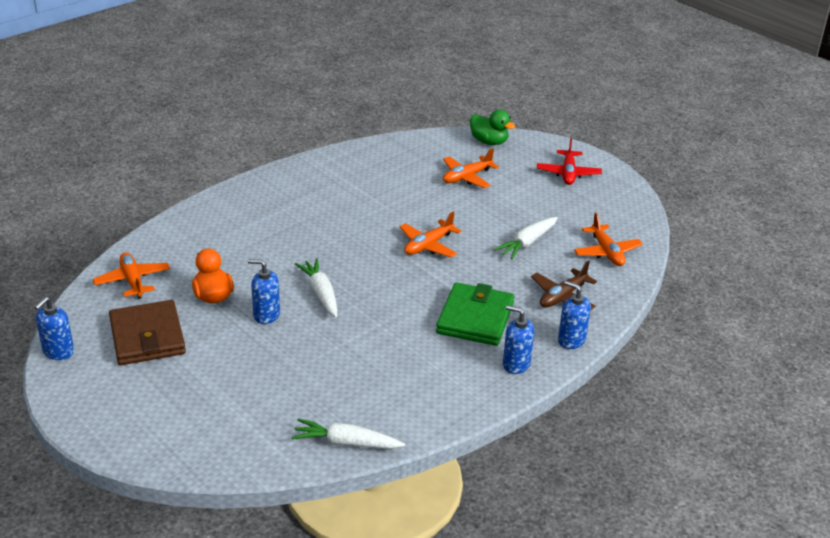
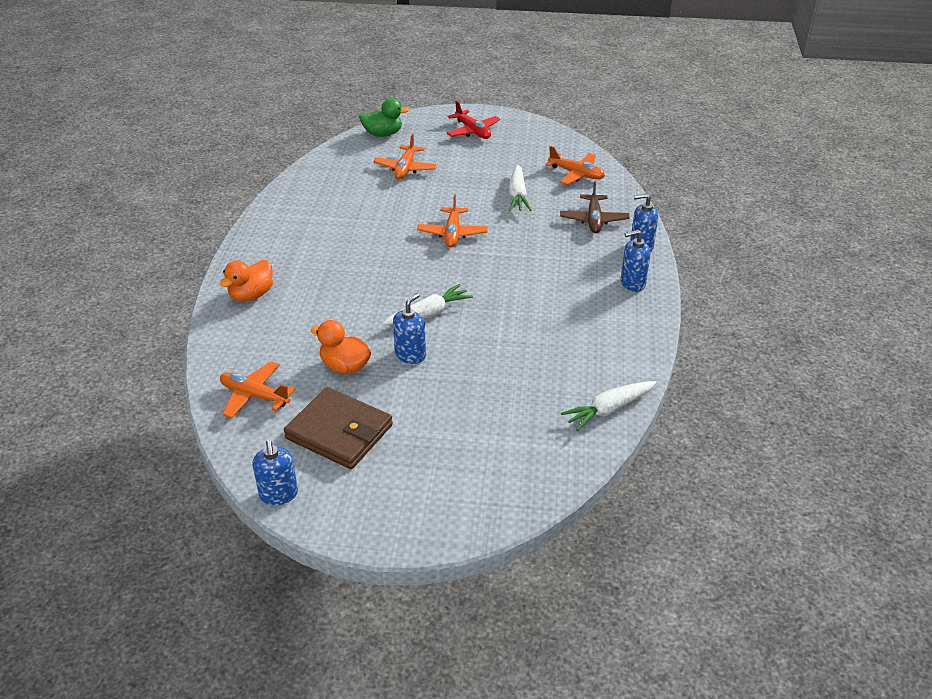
camera: 40 degrees left, 5 degrees up
(225, 213) = (251, 295): none -> orange duck
(266, 315) = (410, 355): blue soap dispenser -> blue soap dispenser turned 150 degrees clockwise
(321, 294) = (428, 314): white carrot -> white carrot turned 120 degrees clockwise
(475, 318) = (561, 267): green wallet -> none

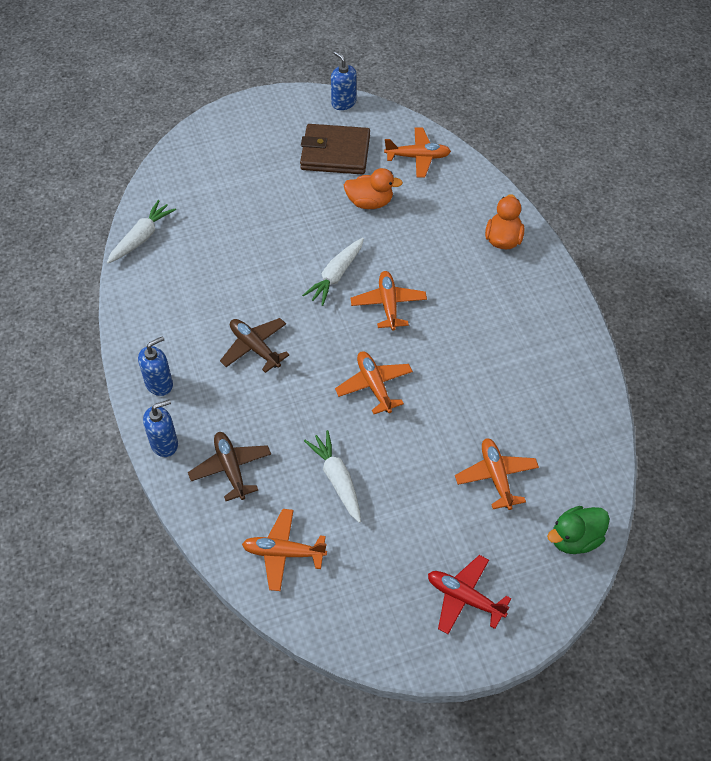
camera: 155 degrees right, 15 degrees up
(398, 279) = (388, 304): none -> orange plane
(410, 355) = (325, 230): blue soap dispenser -> none
(536, 283) = (255, 348): none -> brown plane

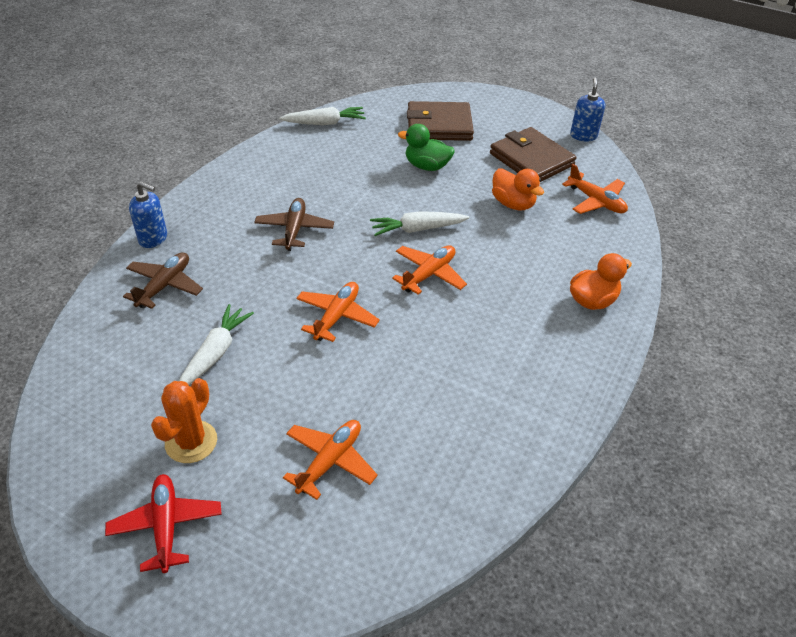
camera: 45 degrees right, 10 degrees down
(159, 384) = (206, 204): blue soap dispenser -> none
(232, 171) = (439, 125): none -> brown wallet
(283, 553) = (108, 366): orange plane -> none
(407, 543) = (191, 442): none -> orange cactus
(575, 539) = (320, 577): green duck -> green duck (427, 166)

